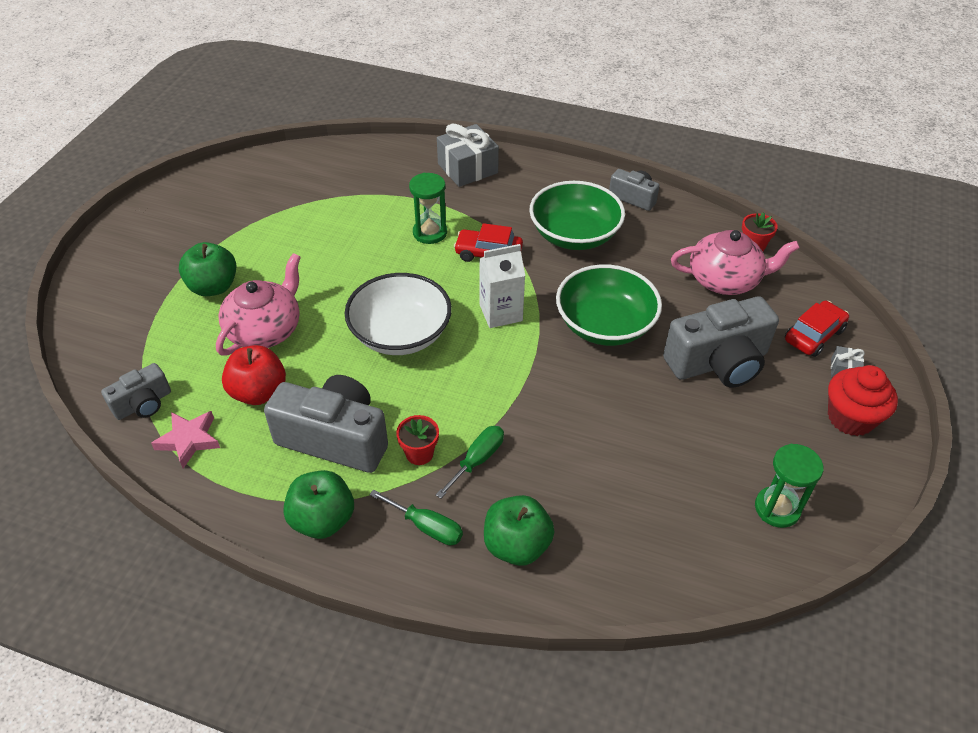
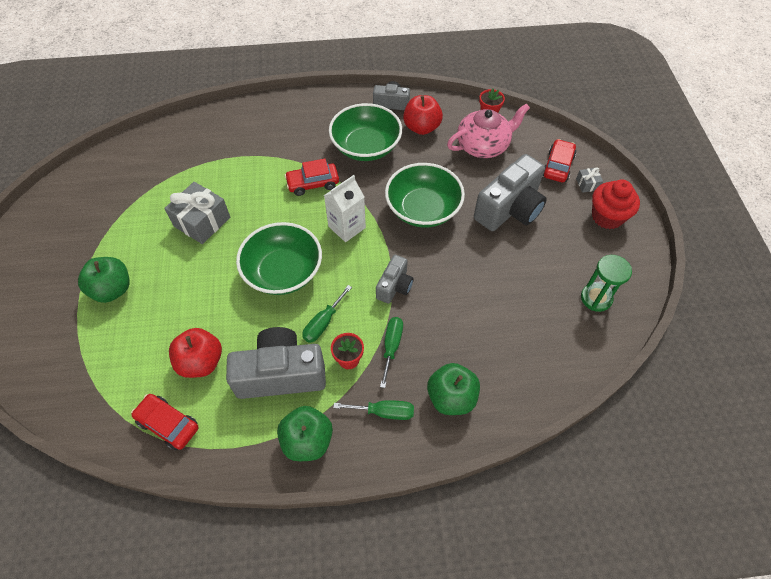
camera: 25 degrees left, 10 degrees up
(143, 404) = (112, 411): grey camera -> grey camera (394, 286)
(189, 440) = (168, 424): pink star -> red car
(265, 330) = (177, 309): pink teapot -> none
(400, 334) = (283, 272): white bowl -> green bowl
(413, 404) = (323, 323): none -> green screwdriver
(430, 233) = (260, 182): green hourglass -> none
(467, 168) = (260, 119): grey gift -> grey gift (202, 222)
(656, 235) = (421, 127): none -> red apple

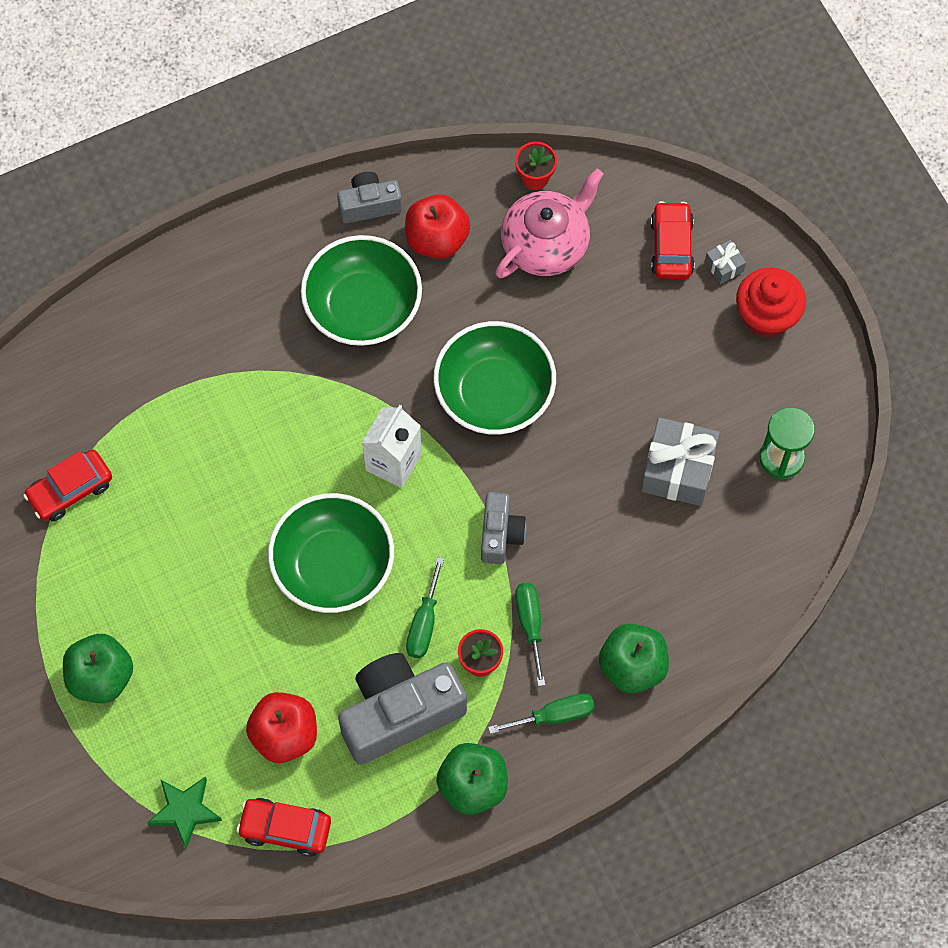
camera: 20 degrees left, 10 degrees up
(112, 388) = (185, 811): none -> green star
(202, 222) = (172, 526): grey gift -> grey gift (678, 470)
(313, 183) = (309, 403): red car -> red car (70, 490)
(510, 209) = (622, 349): grey camera -> none

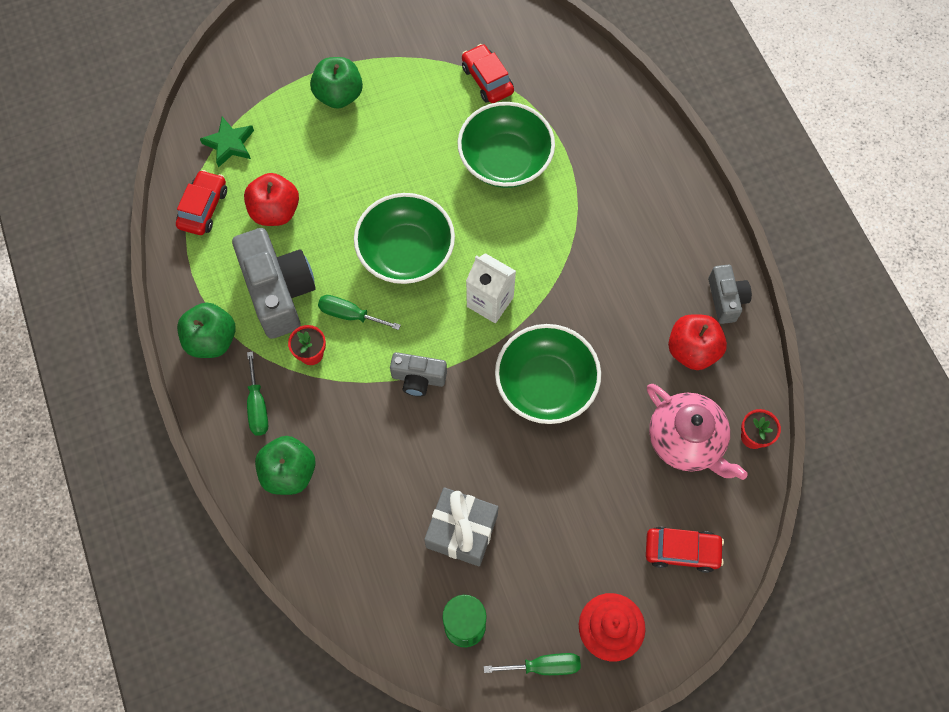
camera: 95 degrees right, 0 degrees up
(363, 307) = (630, 288): green bowl -> green bowl (505, 160)
(530, 625) = (337, 395): green screwdriver -> green screwdriver (544, 666)
(724, 266) = (660, 597): grey gift -> none

